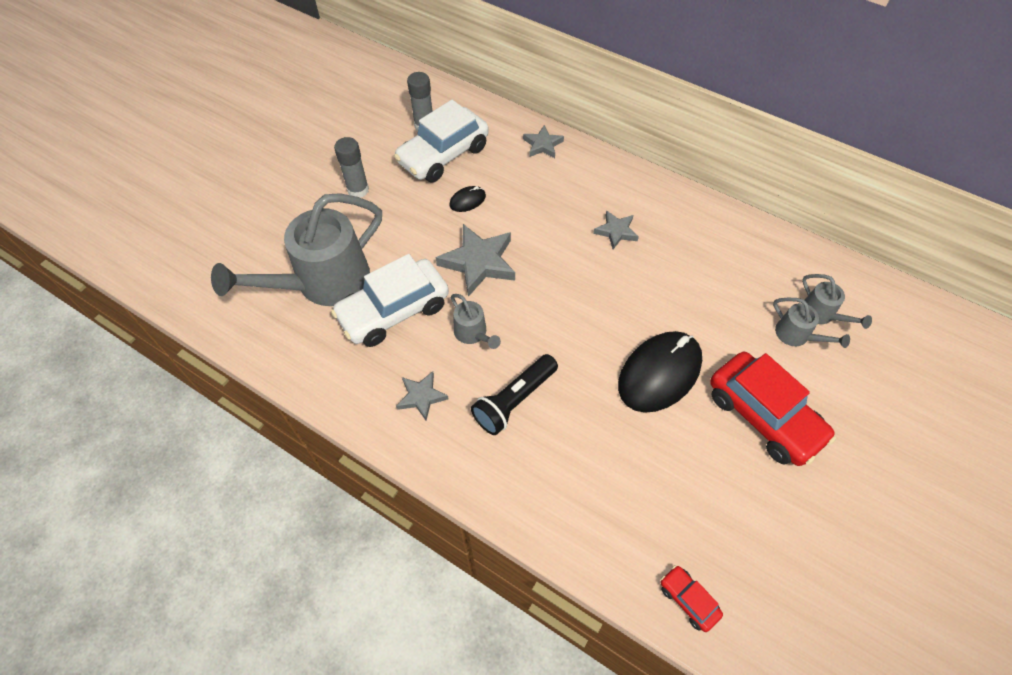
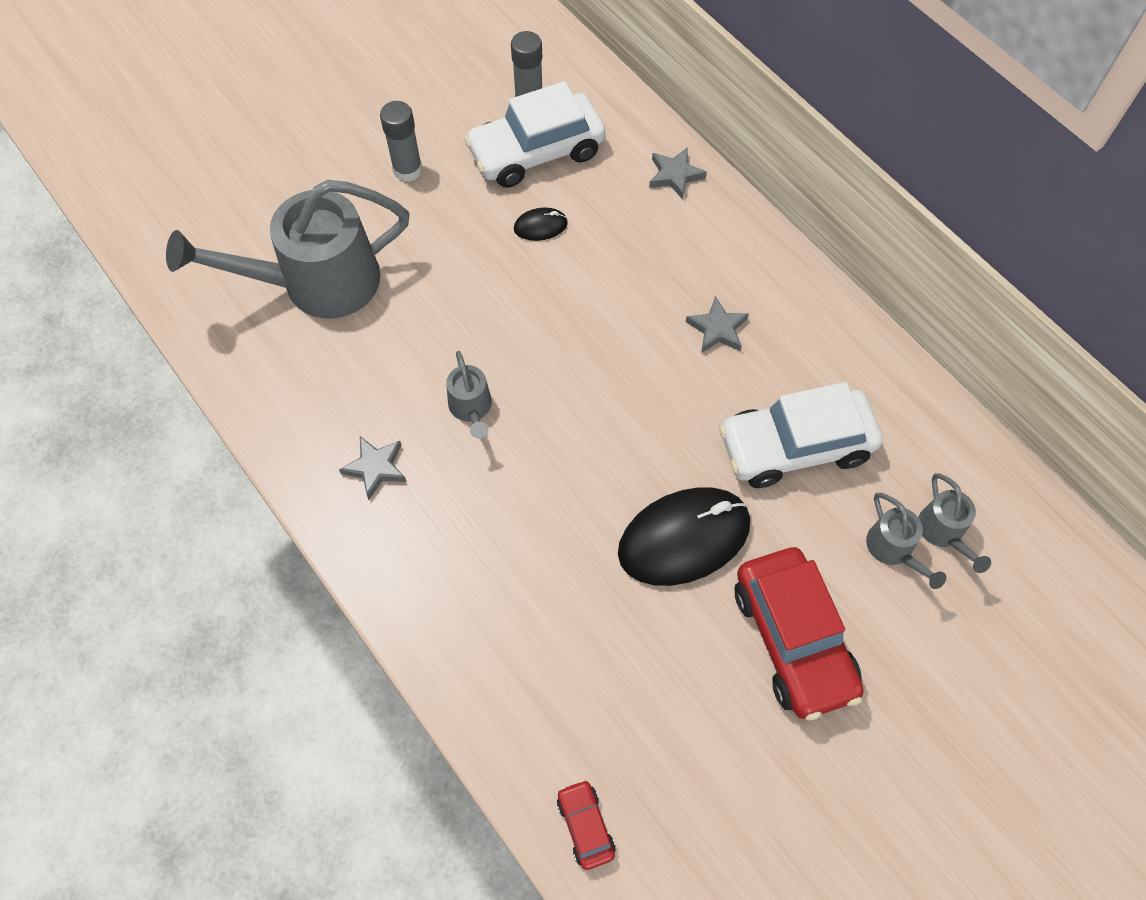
camera: 20 degrees right, 5 degrees up
(394, 311) = (387, 347): white car -> white car (795, 446)
(479, 262) = (519, 316): grey star -> none
(514, 400) = (485, 510): black flashlight -> none

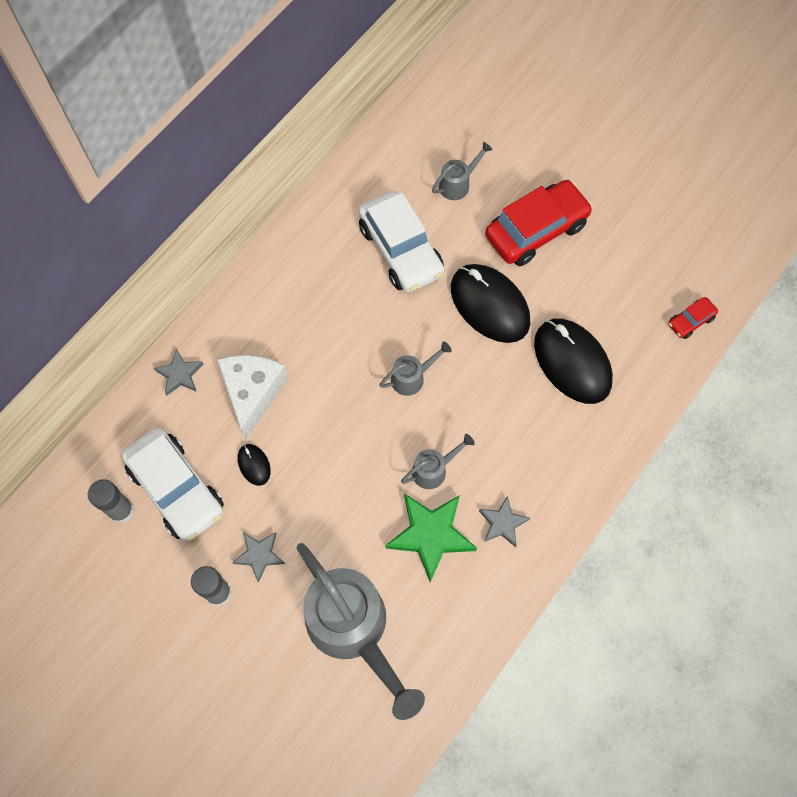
camera: 105 degrees left, 5 degrees up
(392, 385) = (430, 535): none -> green star
(567, 623) = (572, 362): none -> black mouse
(631, 240) = (252, 393): none -> white cheese
(717, 329) = (319, 316): grey star -> grey star (259, 555)
(943, 533) = (437, 158): grey watering can -> grey watering can (412, 377)

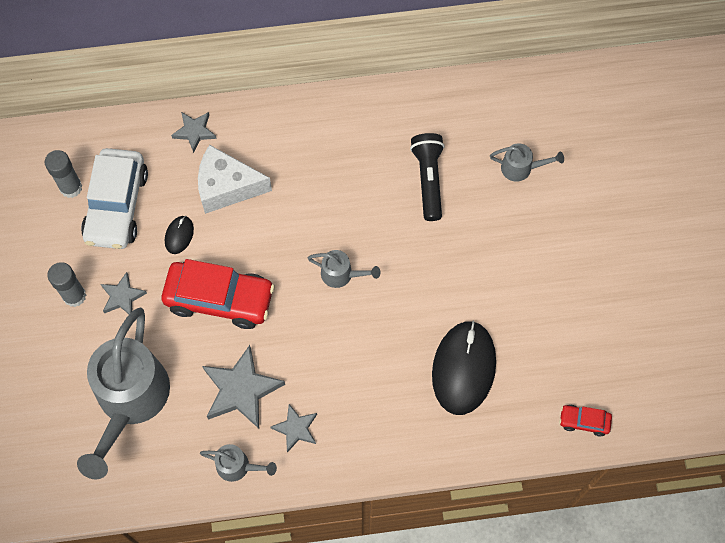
camera: 45 degrees right, 0 degrees up
(252, 393) = (227, 187): white cheese -> white cheese turned 135 degrees counterclockwise
(401, 250) = (428, 179): white car -> black flashlight
(430, 535) = (241, 389): green star -> grey star
(434, 469) = (289, 349): grey watering can -> grey watering can (238, 466)
(489, 305) = (449, 274): black mouse -> none
(536, 230) = (541, 252): red car -> red car (219, 299)

